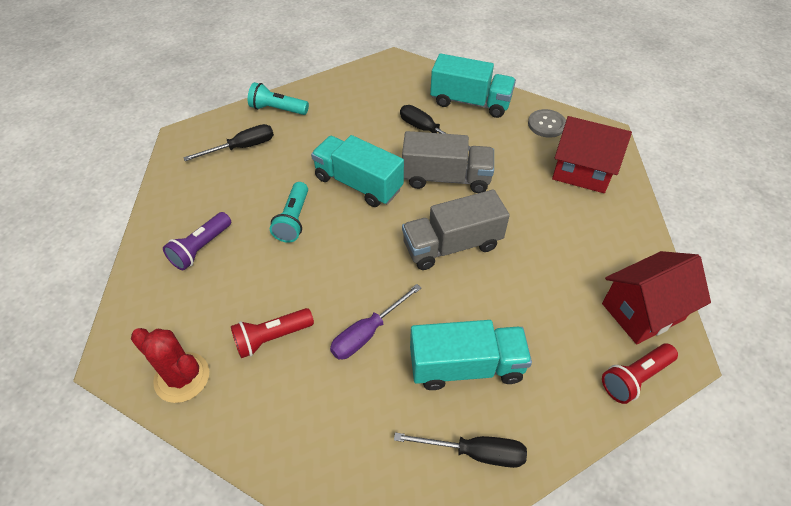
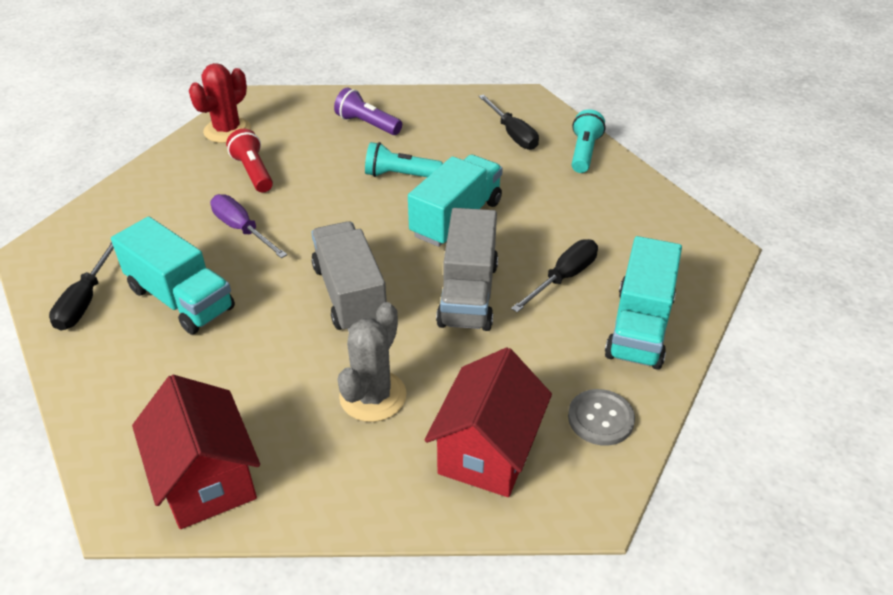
camera: 90 degrees right, 10 degrees down
(466, 366) = (181, 299): turquoise truck -> turquoise truck turned 45 degrees counterclockwise
(551, 226) = (373, 396): none -> grey cactus
(635, 377) = (114, 449): red flashlight -> none

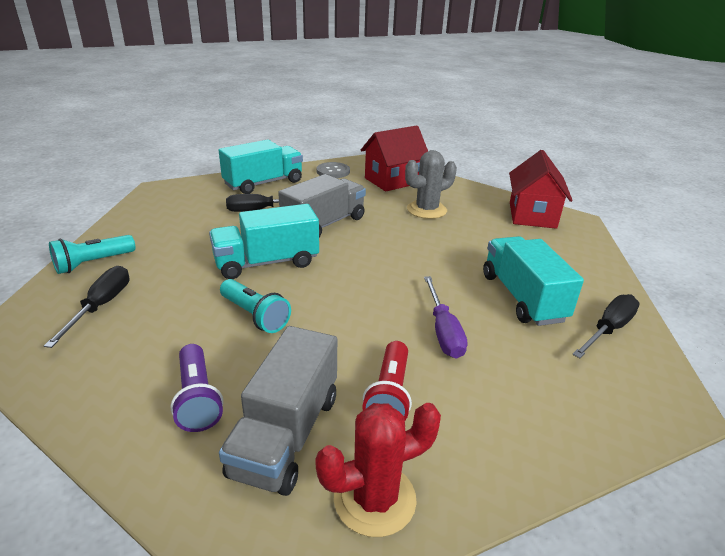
camera: 145 degrees left, 10 degrees down
(350, 295) = (396, 251): grey truck -> grey truck (286, 434)

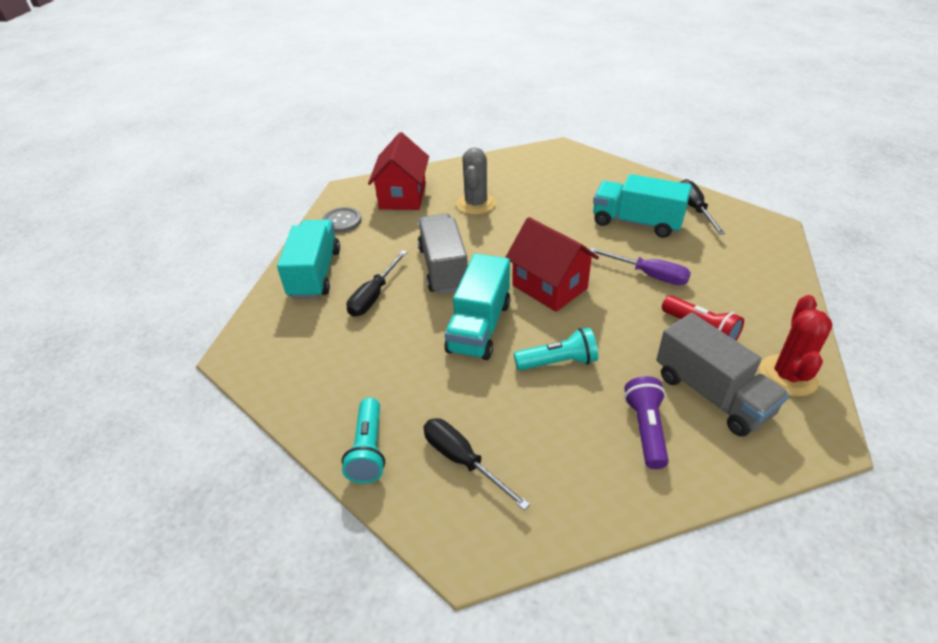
camera: 50 degrees left, 10 degrees up
(197, 398) = (646, 429): purple flashlight -> purple flashlight turned 105 degrees counterclockwise
(532, 215) = (535, 161): red house -> red house (549, 287)

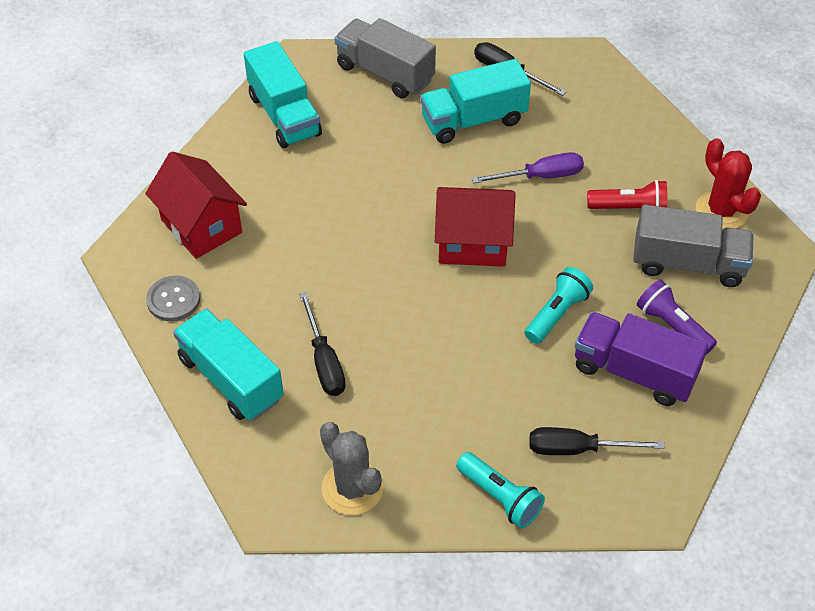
camera: 45 degrees left, 10 degrees up
(443, 268) = (354, 287): grey truck -> grey truck (385, 73)
(476, 204) = (295, 188): grey cactus -> grey cactus (352, 488)
(479, 327) = (458, 325): turquoise truck -> turquoise truck (284, 115)
(573, 439) = (633, 372): none -> purple truck

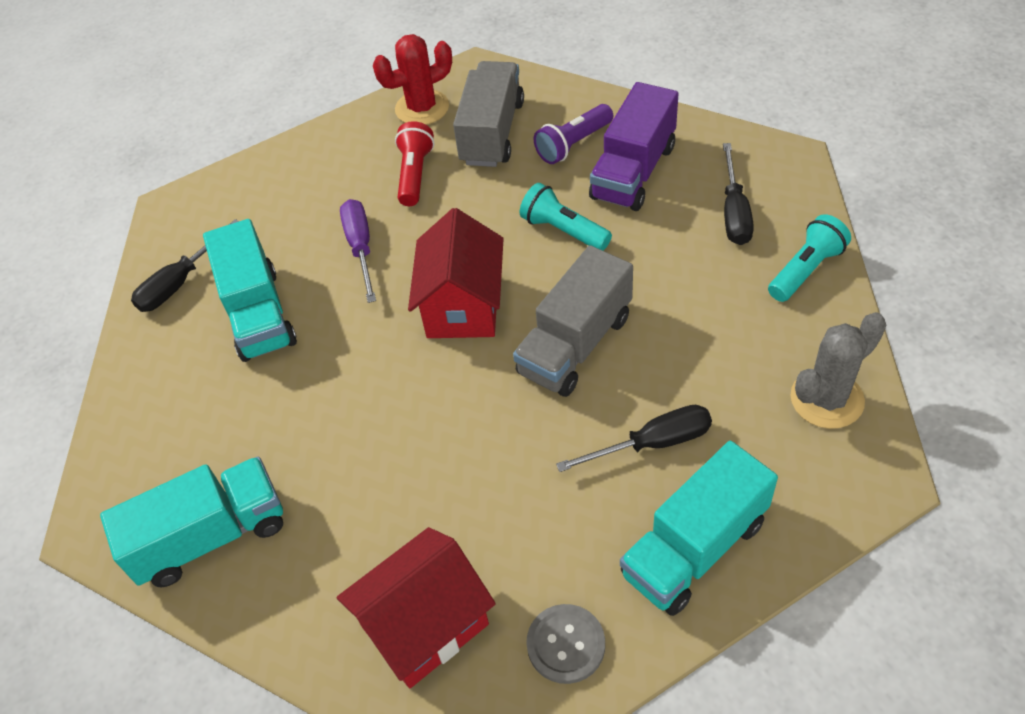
camera: 85 degrees left, 0 degrees up
(385, 73) = (150, 415): grey truck -> grey truck (575, 345)

